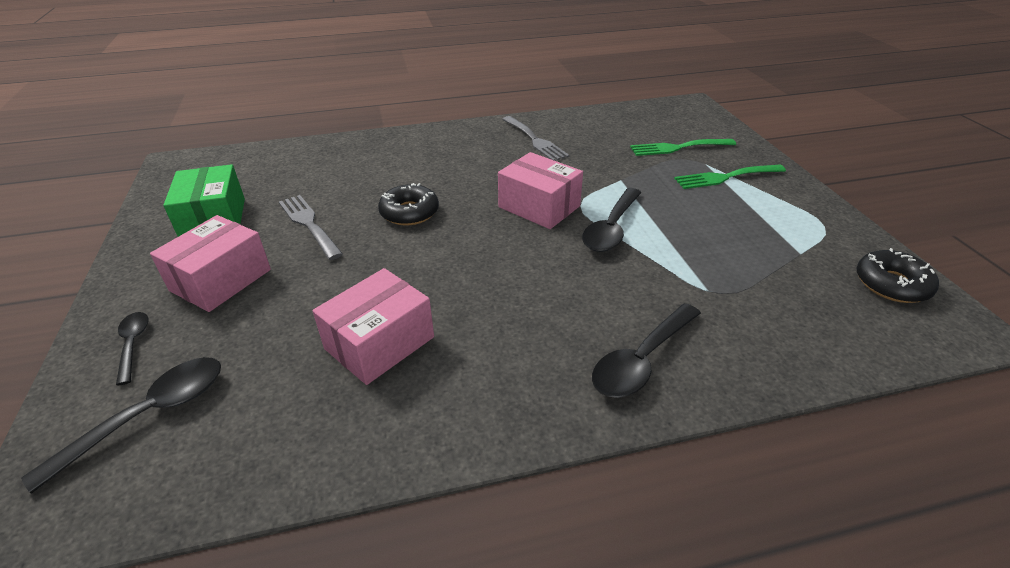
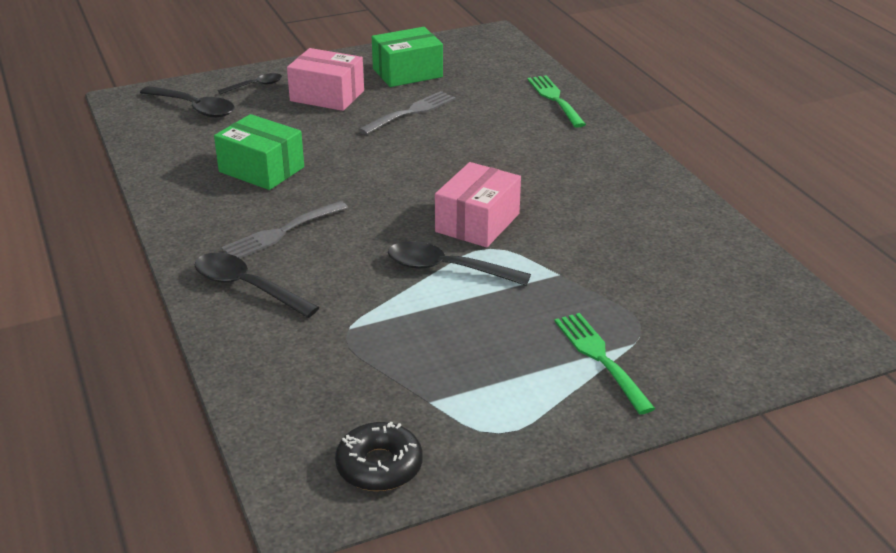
camera: 80 degrees right, 5 degrees down
(379, 343) = (261, 169): pink box -> green box
(409, 212) = (444, 154): black donut -> none
(535, 140) = (636, 209): grey fork -> grey fork (281, 232)
(678, 148) = (672, 321): green fork -> green fork (555, 99)

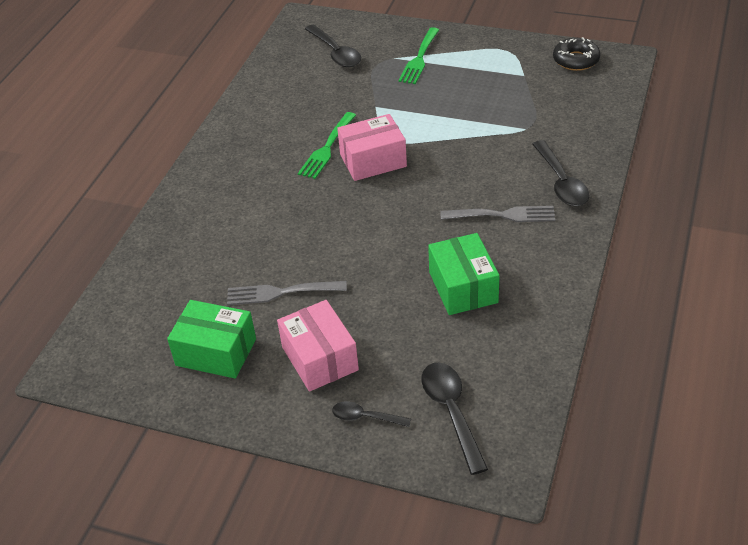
camera: 135 degrees left, 10 degrees up
(447, 269) = (431, 138): black spoon -> black spoon (335, 53)
(555, 99) = (161, 245): green fork -> green fork (327, 148)

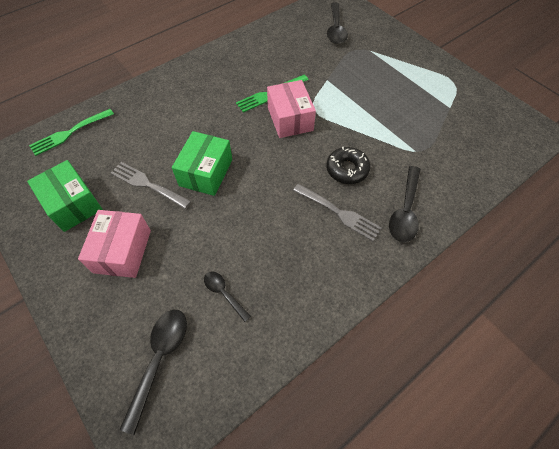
camera: 30 degrees right, 15 degrees up
(365, 417) = (105, 320): black spoon -> black spoon (224, 293)
(373, 160) = (290, 119): pink box -> pink box turned 60 degrees clockwise
(419, 59) = (386, 59): green fork -> green fork (69, 133)
(463, 287) = (260, 256): green box -> green box (206, 172)
(576, 60) = (500, 114): black donut -> black donut (347, 169)

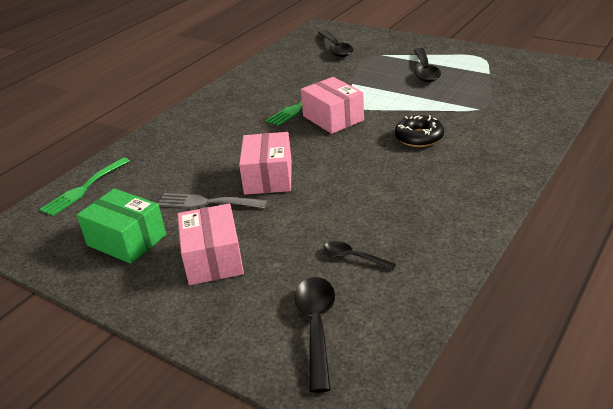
camera: 15 degrees left, 25 degrees down
(206, 172) = (268, 177): green box -> pink box
(339, 213) = (434, 168): grey fork -> none
(405, 211) = (498, 150): black spoon -> black spoon (425, 71)

